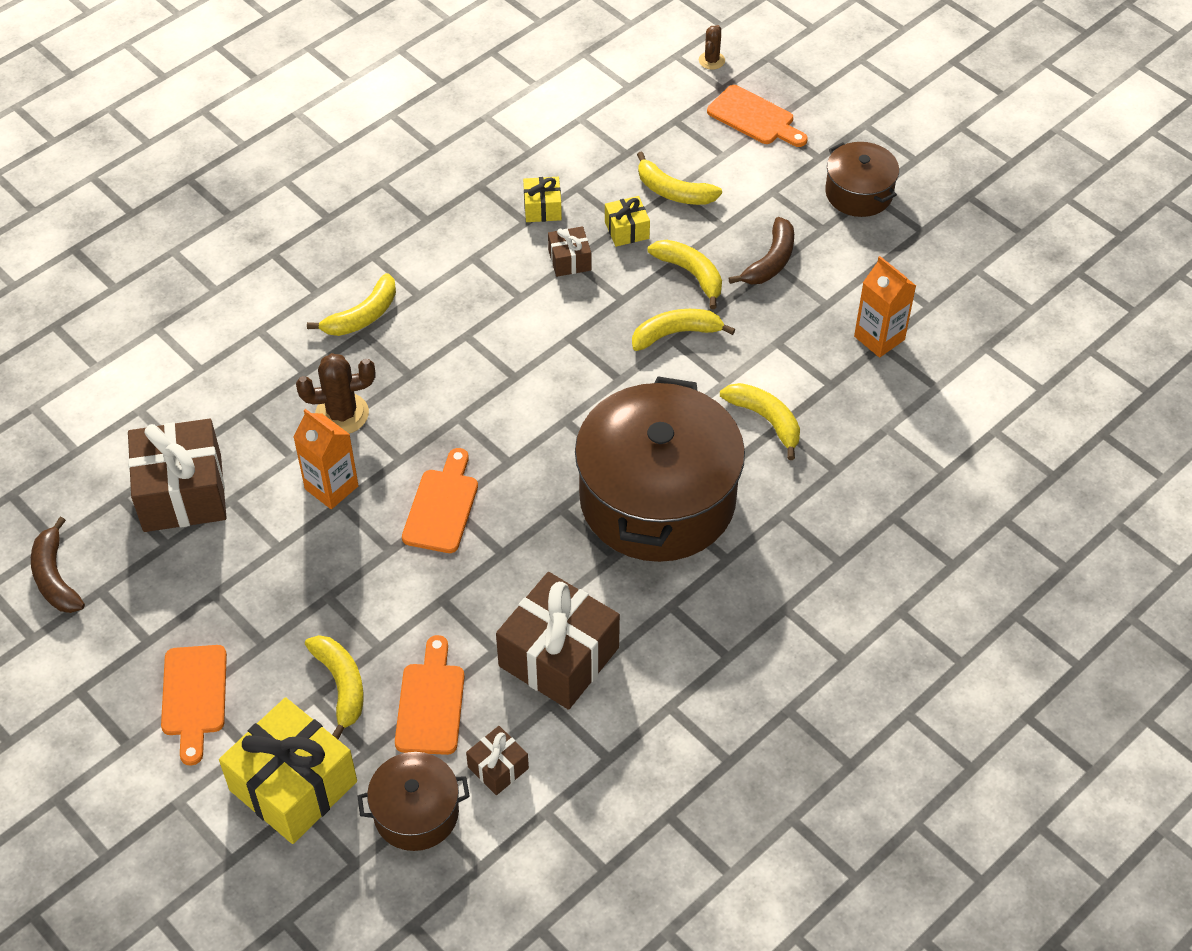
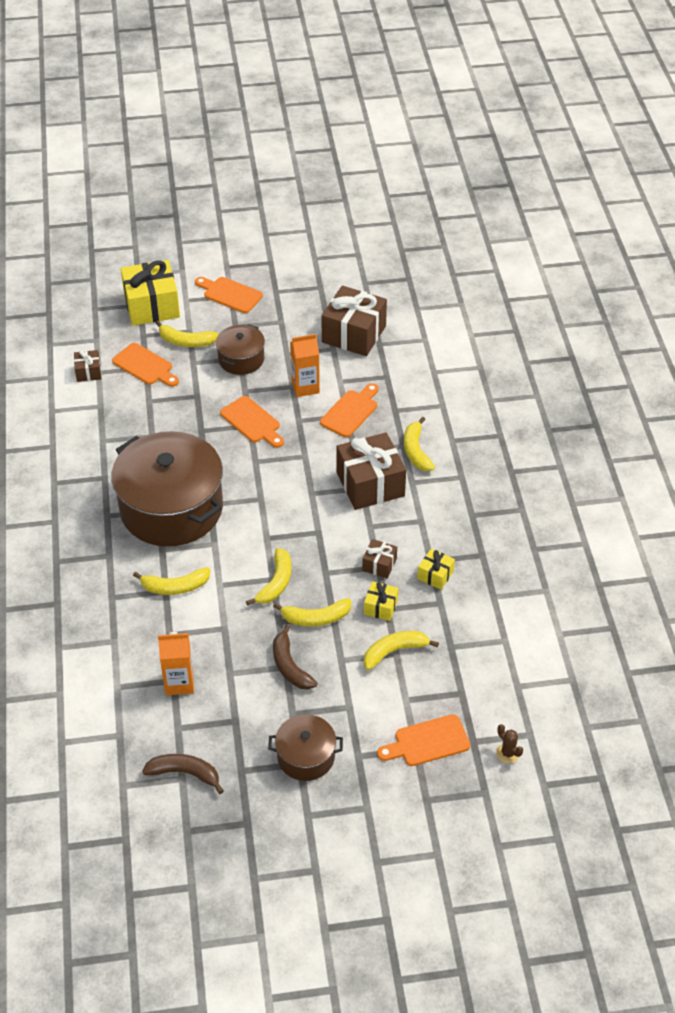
camera: 125 degrees right, 5 degrees down
(55, 577) = (342, 276): brown banana -> brown banana (185, 773)
(342, 414) = (351, 412): brown cactus -> orange cutting board
(416, 812) = (96, 337): brown pot -> brown pot (241, 359)
(559, 657) = (121, 421): brown gift -> brown gift (370, 484)

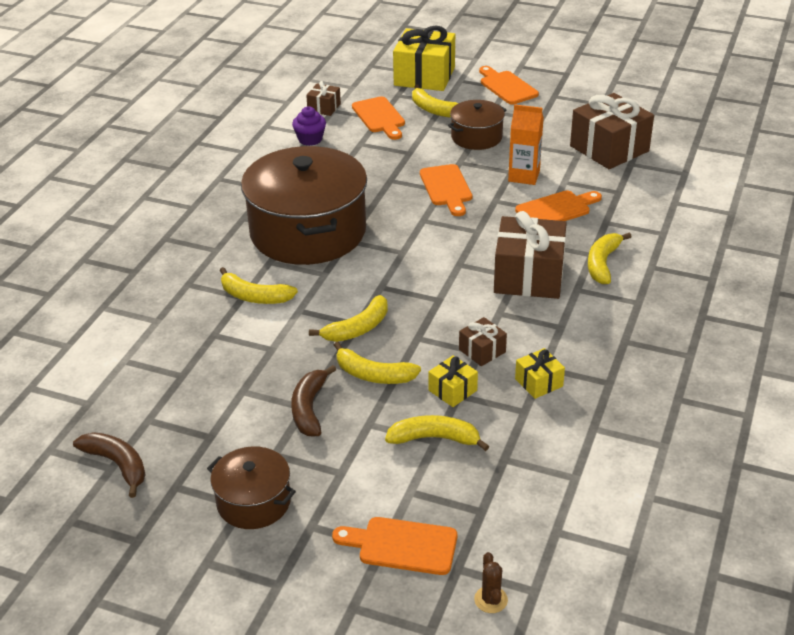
camera: 30 degrees right, 10 degrees down
(102, 412) = (310, 139): none -> purple cupcake
(179, 682) = (185, 380): orange carton -> none

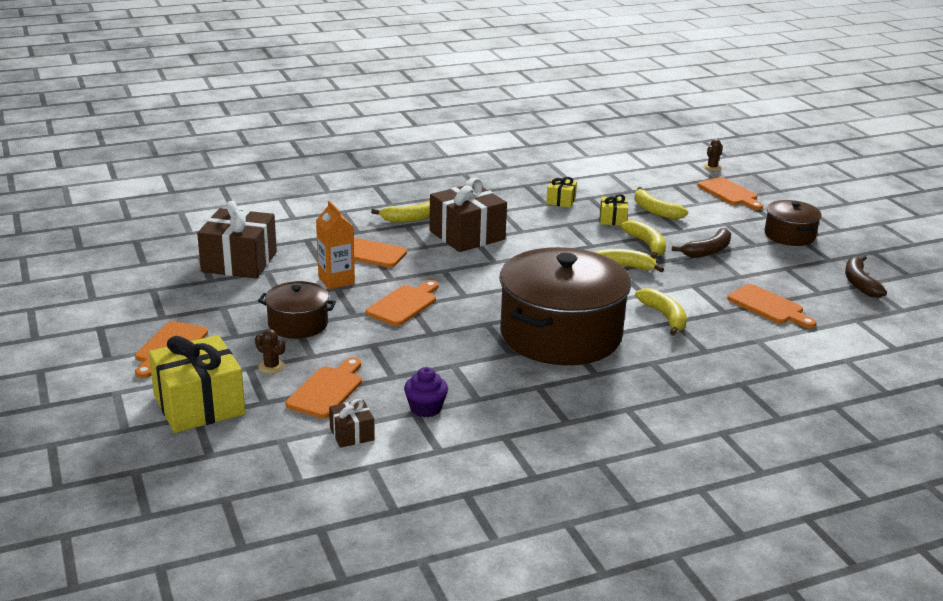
camera: 135 degrees left, 10 degrees down
(180, 366) = (768, 306): none -> orange cutting board
(434, 110) = (271, 366): yellow banana -> brown cactus
(482, 351) = (565, 223): brown gift -> none

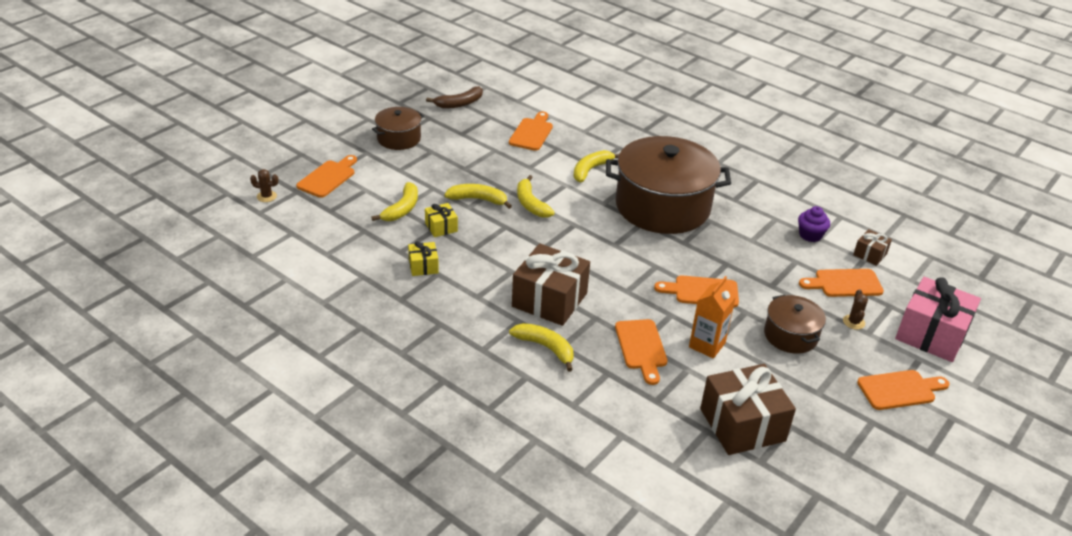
camera: 120 degrees left, 10 degrees up
(199, 405) = (931, 334): yellow gift -> pink gift
(646, 245) = (478, 199): yellow banana -> yellow banana turned 60 degrees clockwise
(708, 250) = (462, 170): brown banana -> none

